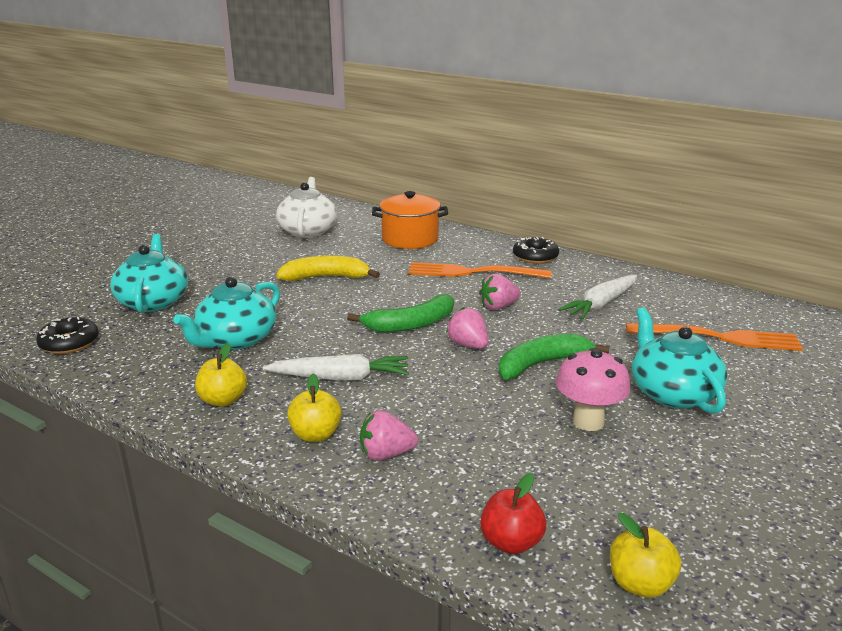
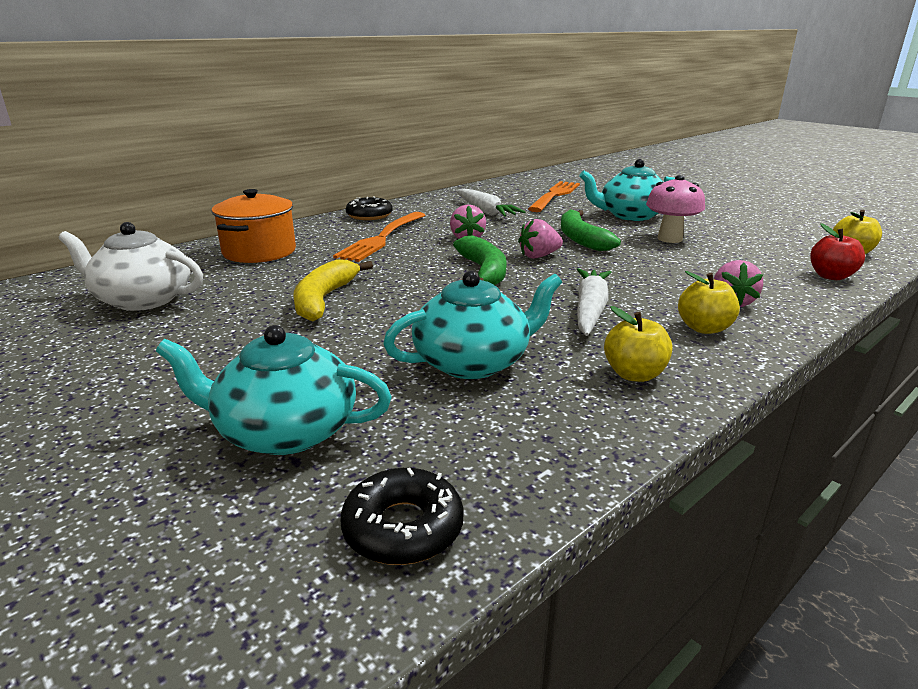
camera: 75 degrees left, 0 degrees up
(236, 339) = (473, 362): turquoise teapot -> turquoise teapot turned 75 degrees counterclockwise

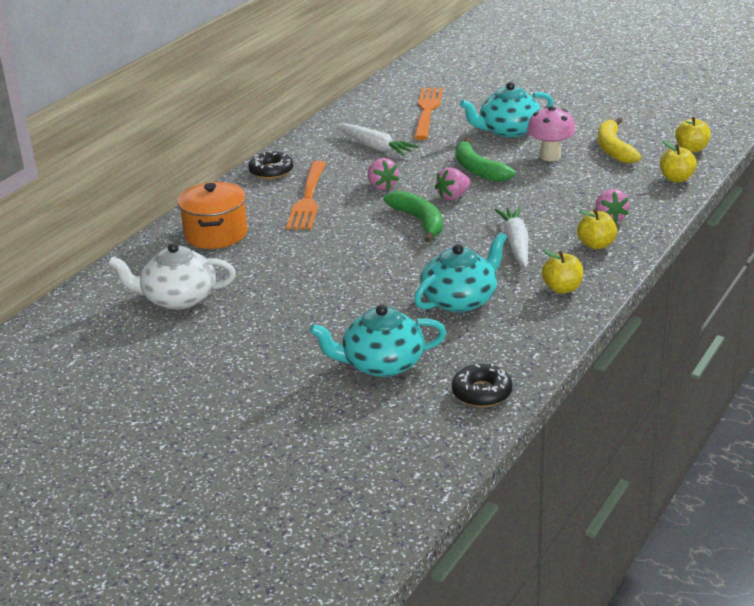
camera: 15 degrees left, 5 degrees up
(324, 299) = (318, 271): yellow banana -> yellow banana (613, 149)
(831, 276) = (676, 178): red apple -> yellow apple

